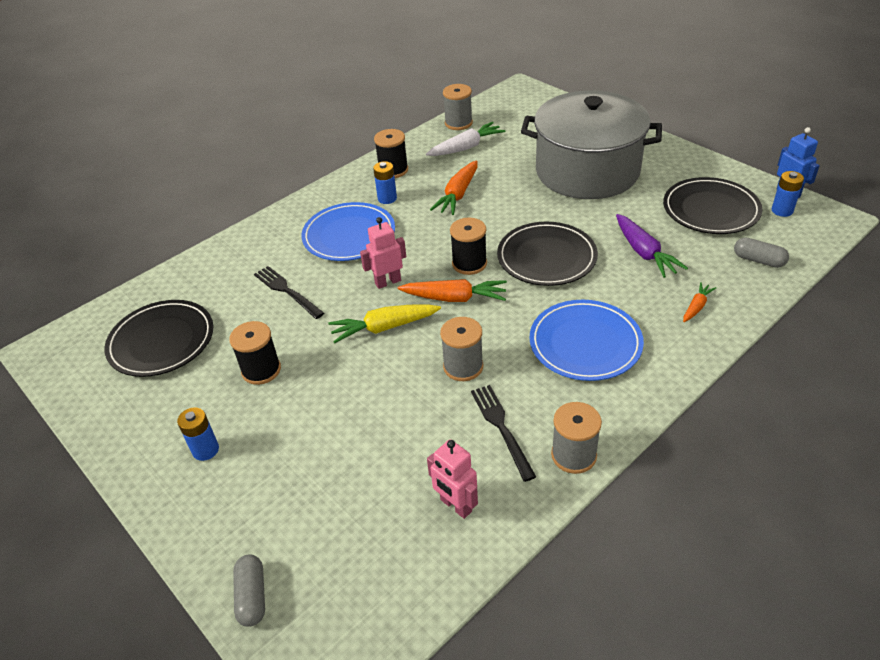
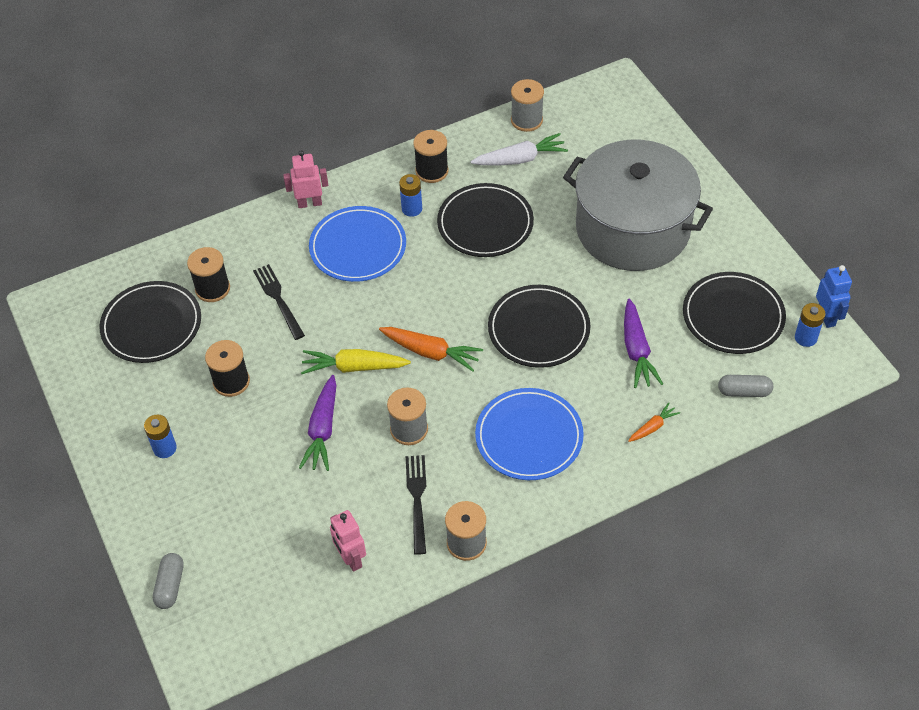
camera: 15 degrees right, 10 degrees up
(374, 389) = (322, 429): none -> purple carrot
(388, 282) = (375, 315): pink robot -> pink robot (310, 203)
(458, 194) = (485, 223): orange carrot -> black plate
(469, 263) = (461, 315): black spool -> black spool (212, 288)
(758, 260) = (744, 391): grey capsule -> grey capsule turned 45 degrees counterclockwise

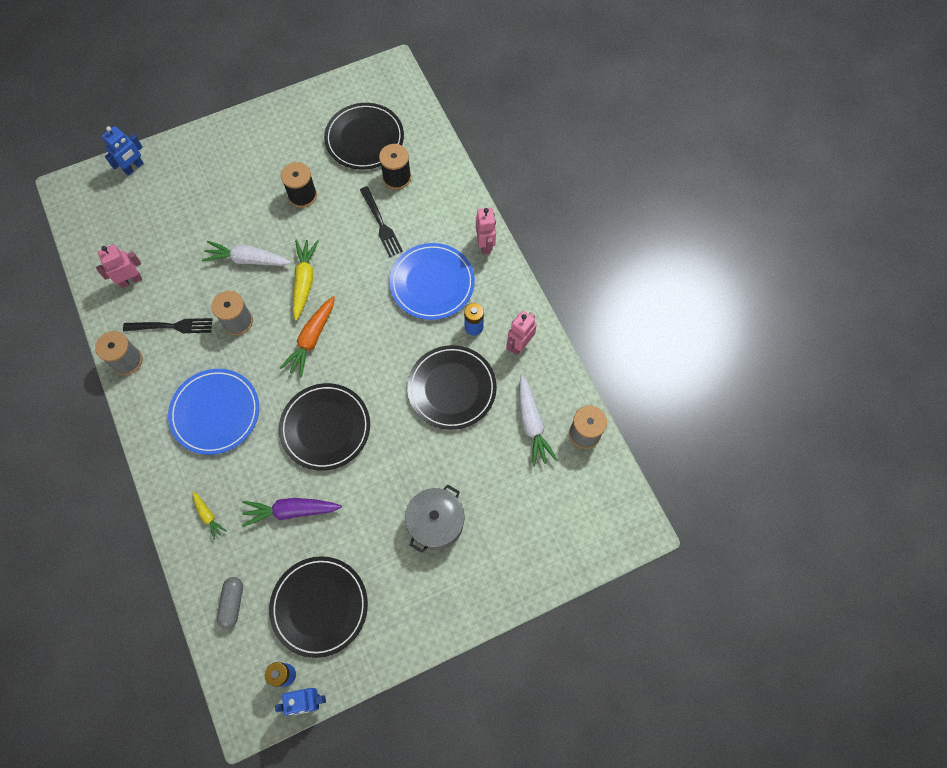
camera: 90 degrees right, 15 degrees up
(165, 448) = (248, 156): blue battery -> none
(170, 586) = (134, 168): grey capsule -> blue robot
(278, 299) = (381, 224): black fork -> black fork turned 90 degrees clockwise
(322, 429) = (248, 259): purple carrot -> white carrot
(432, 171) = (519, 344): black spool -> pink robot
(632, 229) = (435, 523): grey pot -> grey pot, size x0.49
(652, 427) = (208, 516): orange carrot -> yellow carrot

